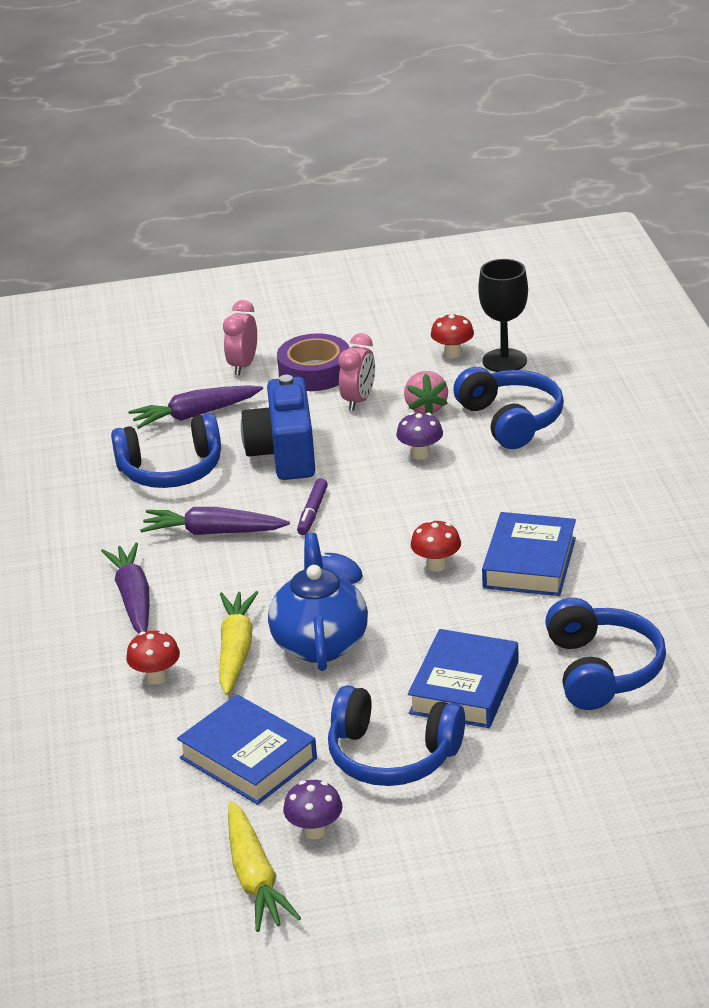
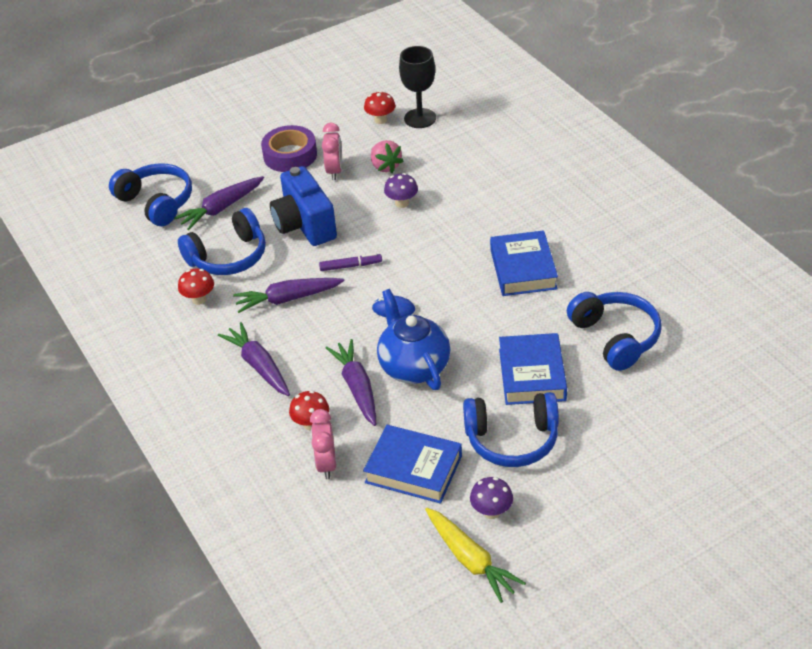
camera: 20 degrees left, 10 degrees up
(236, 650) = (357, 387): yellow carrot -> purple carrot
(243, 365) = (234, 161): pink clock -> pink clock (326, 464)
(312, 512) = (350, 266): purple marker -> purple marker turned 90 degrees counterclockwise
(436, 565) = (461, 286): red mushroom -> red mushroom (199, 299)
(511, 420) = (450, 163): blue headphones -> blue headphones (156, 202)

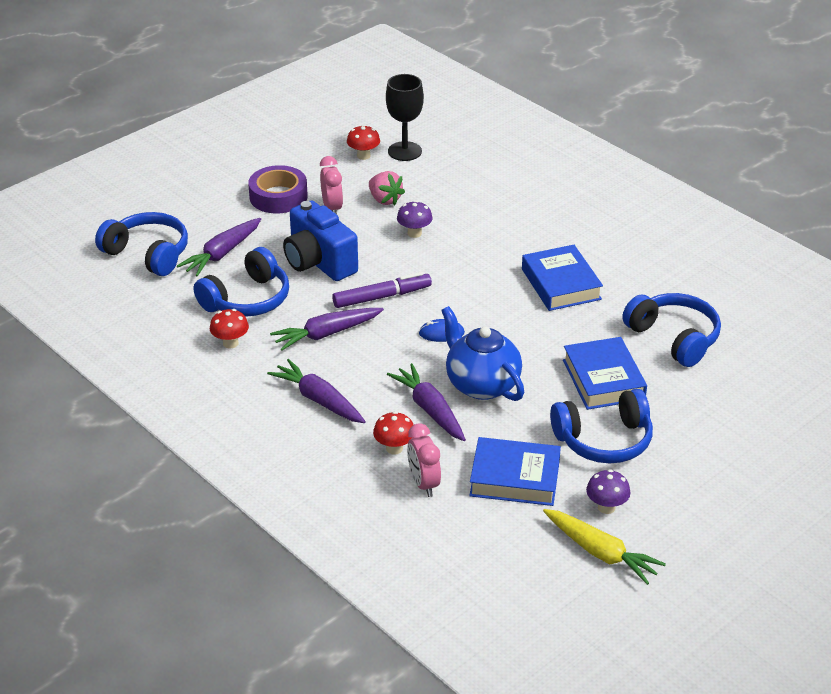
camera: 15 degrees left, 5 degrees down
(350, 266) = (382, 297): purple marker -> purple marker, size x1.53

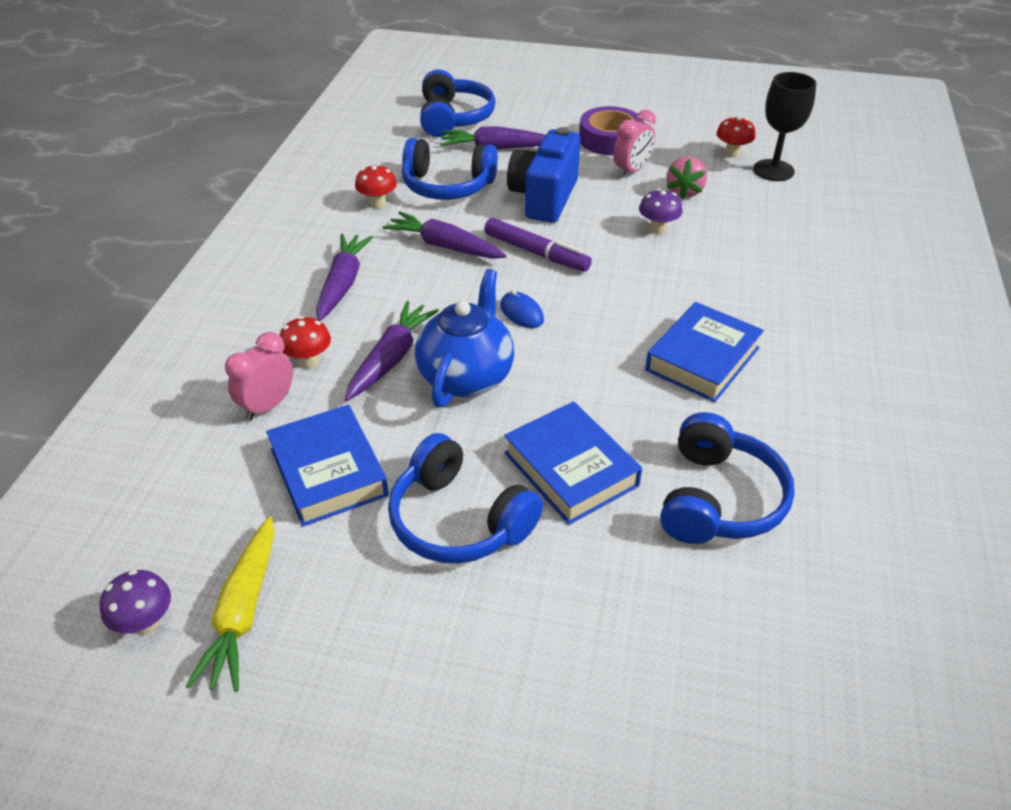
camera: 55 degrees right, 5 degrees up
(603, 380) = (570, 469): blue book -> blue book turned 75 degrees counterclockwise
(606, 507) = (334, 579): purple mushroom -> purple mushroom (146, 623)

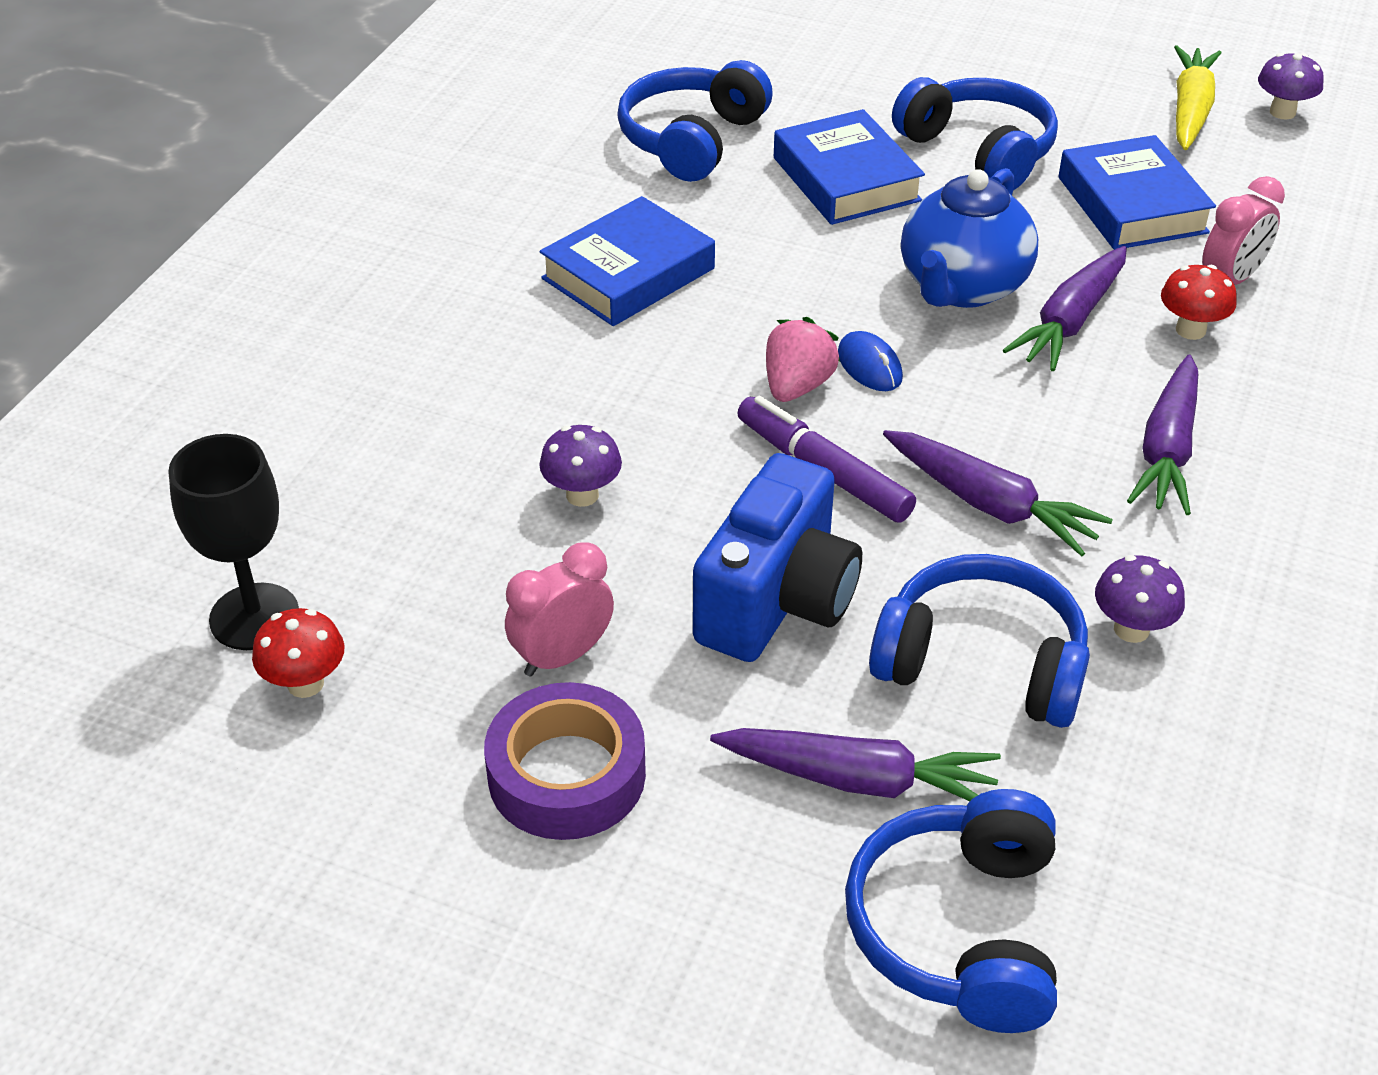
camera: 170 degrees left, 0 degrees up
(378, 203) = (1131, 629): red mushroom -> purple mushroom
(684, 191) = (480, 581): pink strawberry -> pink strawberry (797, 386)

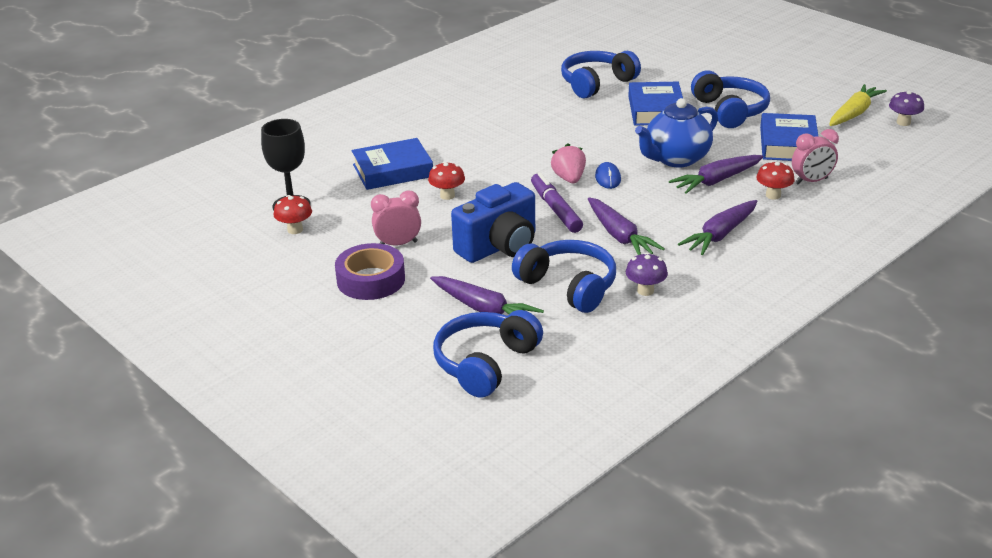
camera: 25 degrees right, 10 degrees down
(582, 495) = (447, 195): purple mushroom -> red mushroom
(628, 273) = (528, 126): blue book -> blue book (393, 171)
(797, 386) = (569, 178): pink strawberry -> pink strawberry turned 60 degrees counterclockwise

